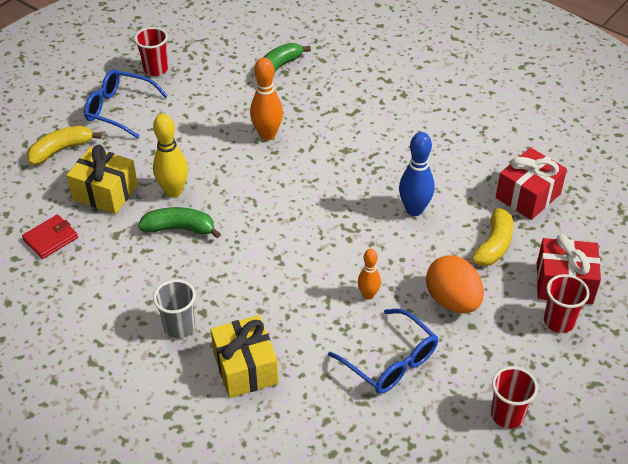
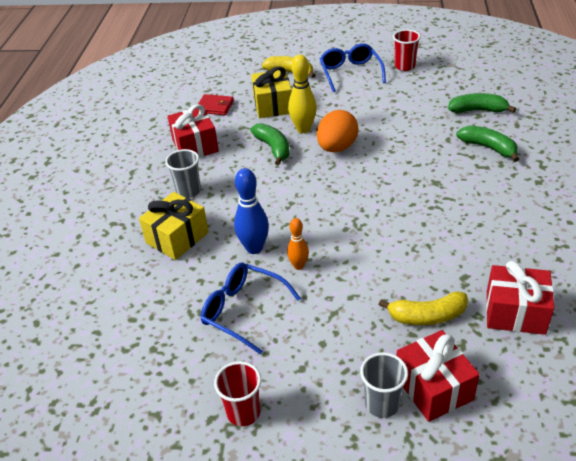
camera: 60 degrees right, 5 degrees down
(105, 287) = (195, 145): none -> red gift
(267, 135) = (404, 139): orange bowling pin -> none
(334, 94) = (488, 148): none -> green banana
(391, 362) = (243, 310): blue glasses -> blue glasses turned 105 degrees clockwise
(414, 210) = (415, 249): blue bowling pin -> blue bowling pin (254, 248)
(452, 300) = (339, 318): orange egg -> orange egg (337, 148)
(559, 322) = (382, 404): red cup -> grey cup

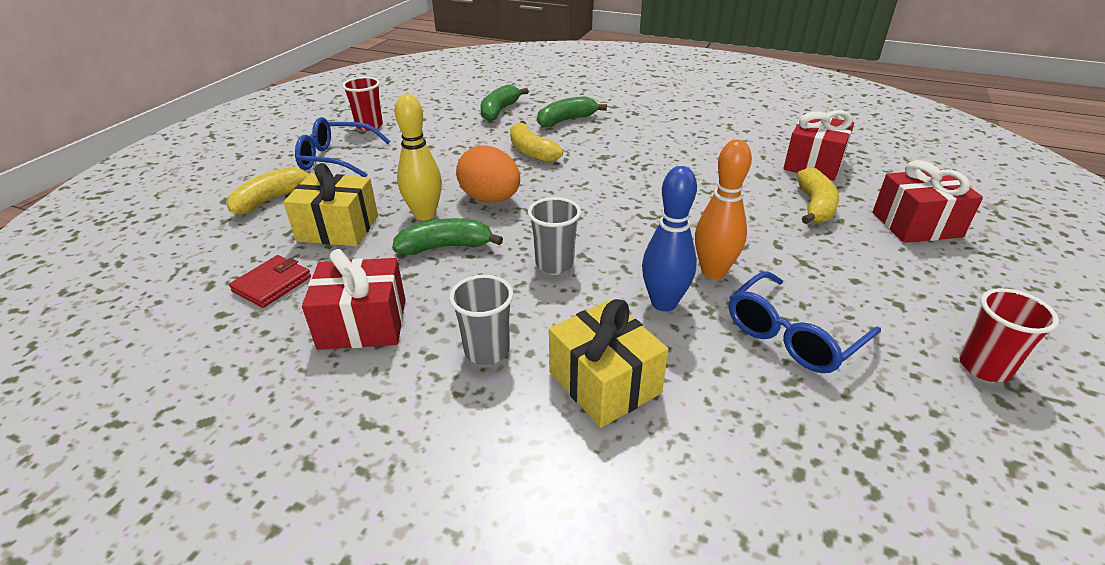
camera: 75 degrees left, 5 degrees down
(299, 266) = (713, 272): orange bowling pin -> orange bowling pin, size x1.62
(382, 404) = (945, 259): grey cup -> grey cup (554, 264)
(418, 145) = (531, 151): none -> yellow banana

